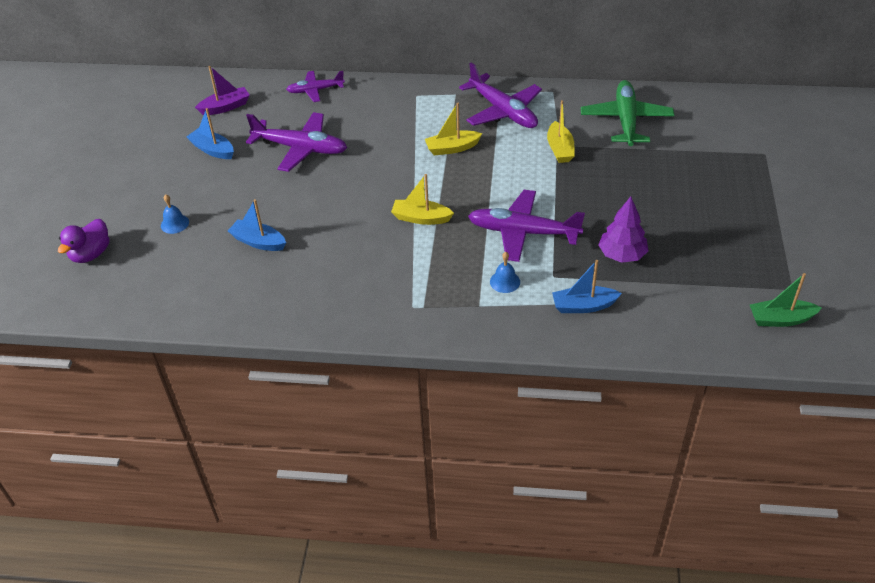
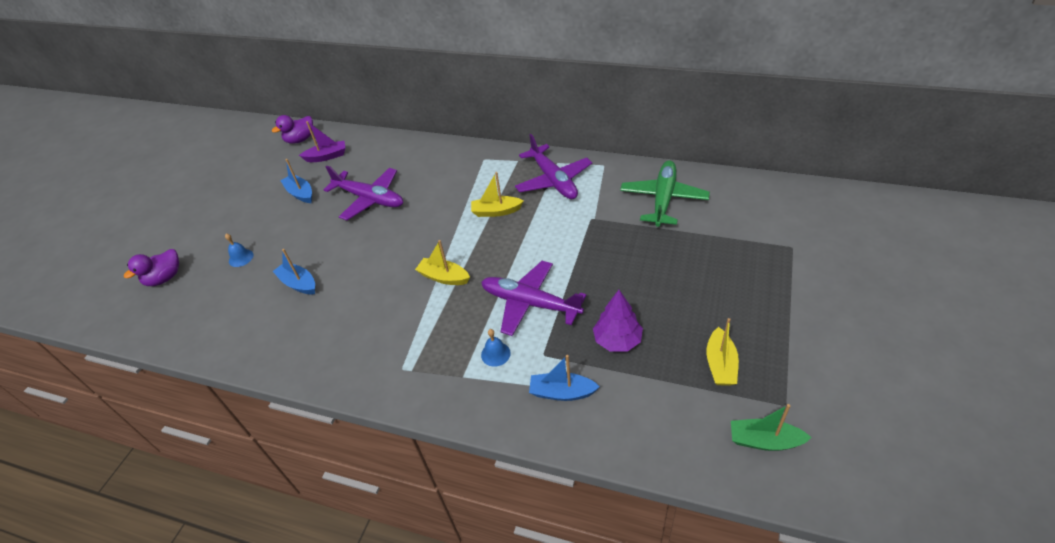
camera: 15 degrees right, 0 degrees up
(182, 91) = (300, 139): none -> purple duck
(315, 90) = (403, 148): purple plane -> none
(560, 149) = (592, 222): yellow boat -> yellow boat (720, 364)

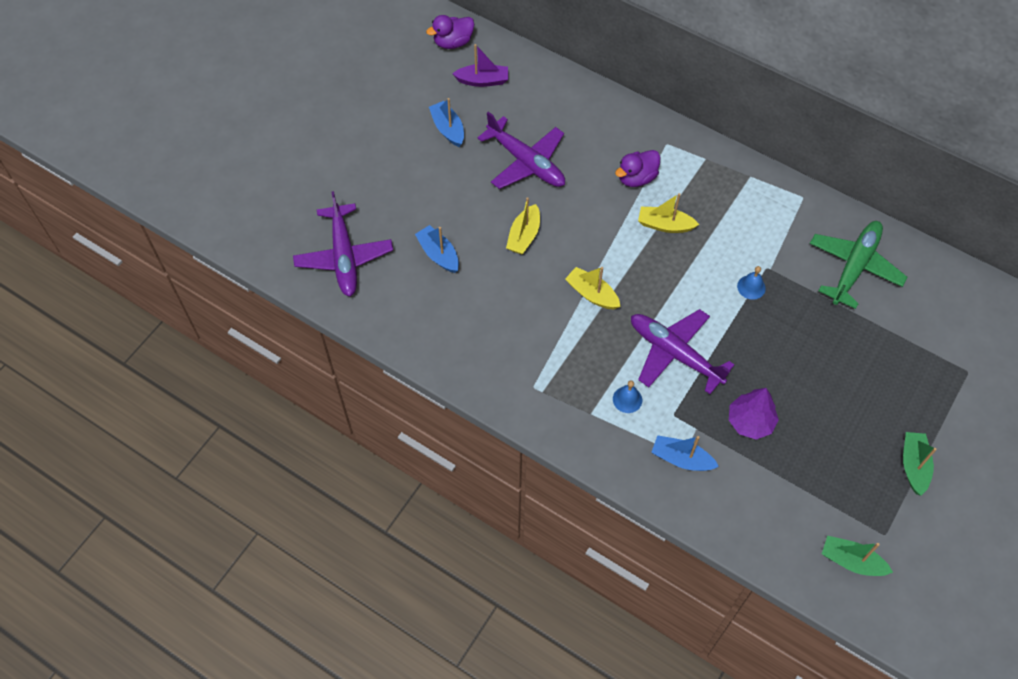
camera: 10 degrees right, 15 degrees up
(165, 278) = (296, 202): purple duck -> purple duck (636, 178)
(241, 258) = (378, 200): blue bell -> blue bell (751, 287)
(553, 180) = (739, 201): purple plane -> purple plane (344, 256)
(720, 364) = (840, 477): yellow boat -> yellow boat (524, 236)
(783, 334) = (913, 466): none -> green boat

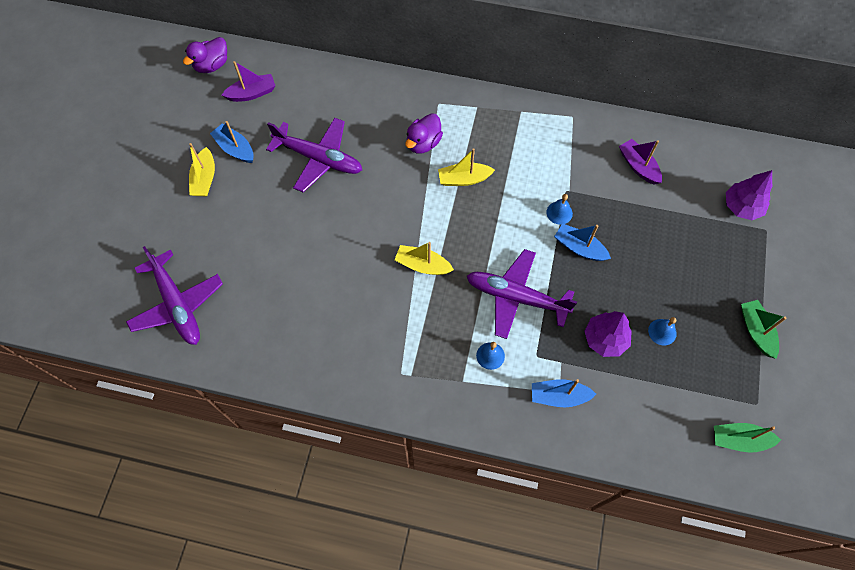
camera: 20 degrees left, 5 degrees up
(438, 254) = (268, 273): blue boat -> blue boat (579, 248)
(524, 236) = (341, 229): yellow boat -> yellow boat (205, 179)
(813, 434) = (662, 332): none -> blue bell
(854, 267) = (638, 166): green plane -> purple boat
(951, 341) = (742, 207): none -> purple tree

